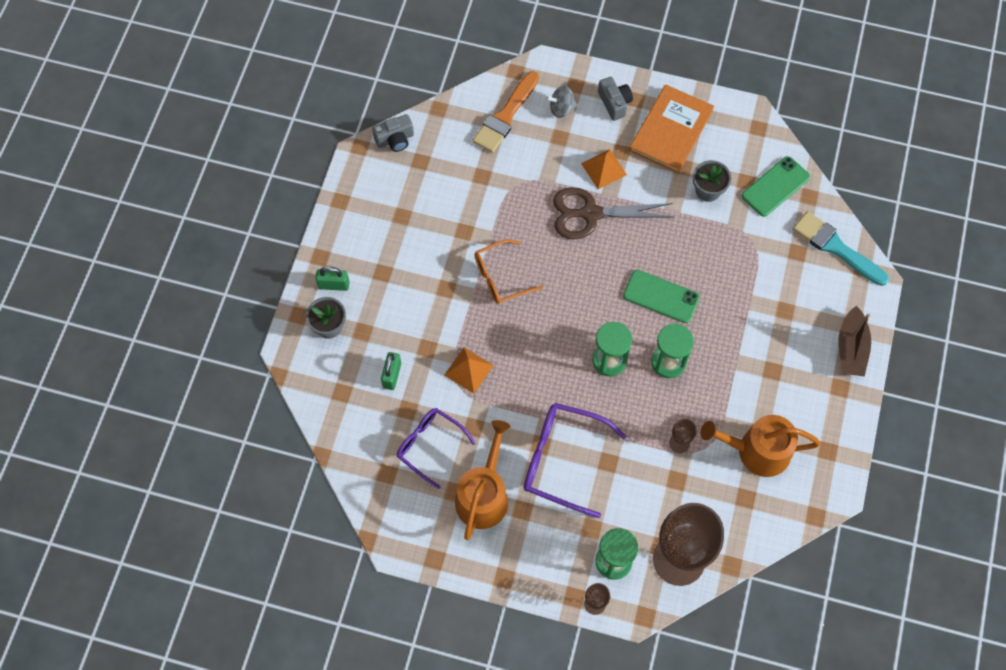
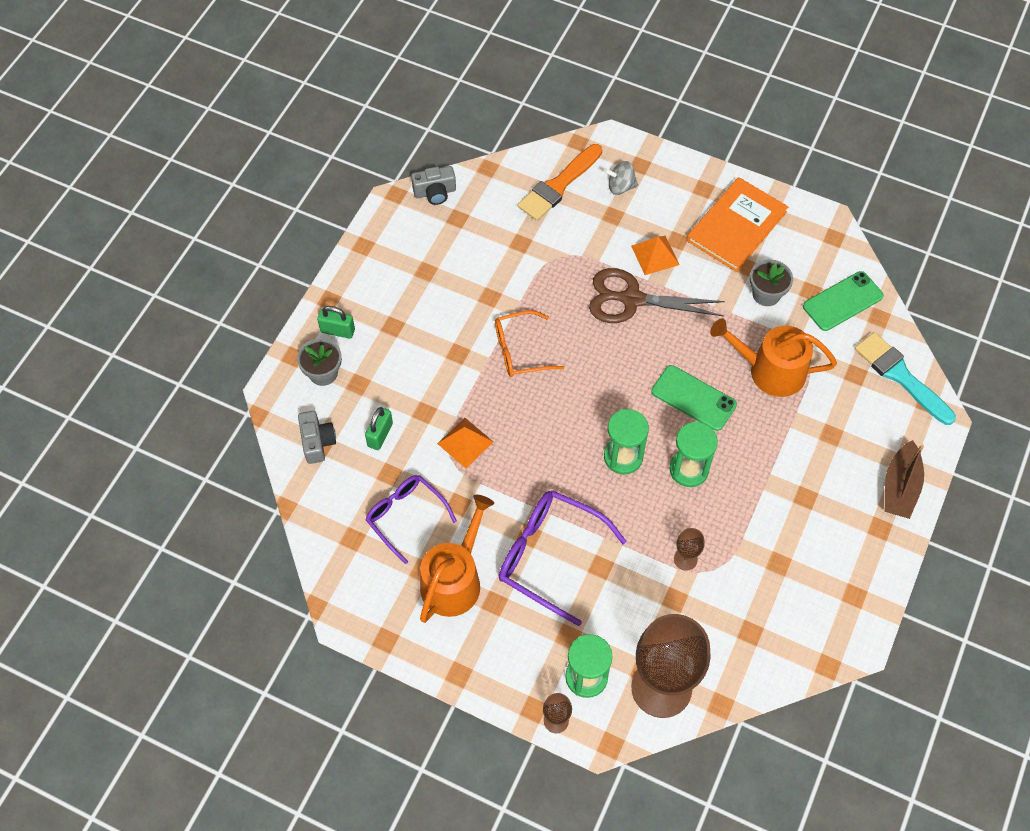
camera: 10 degrees right, 5 degrees down
(614, 103) = (679, 189): grey camera -> grey camera (317, 442)
(757, 451) = (772, 582): orange watering can -> orange watering can (770, 370)

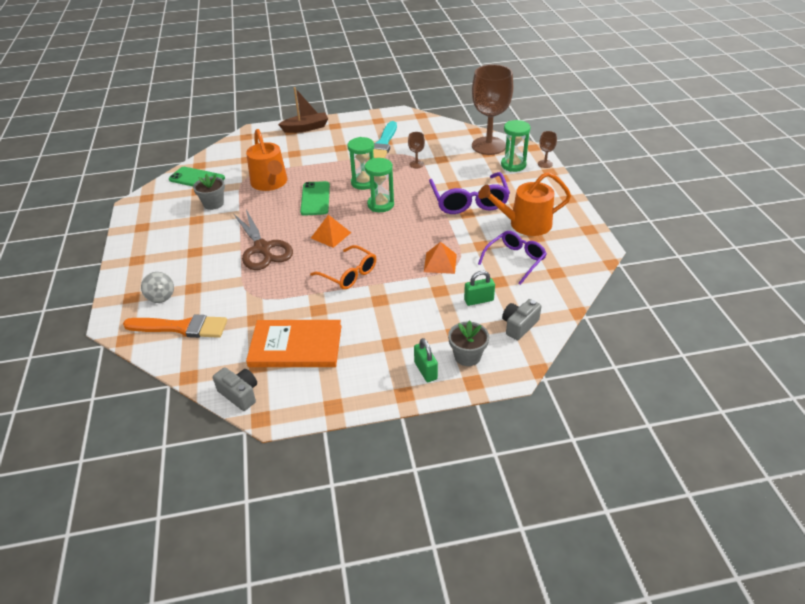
camera: 125 degrees left, 20 degrees down
(405, 516) = (515, 260): purple glasses -> purple glasses turned 150 degrees counterclockwise
(655, 255) = (215, 255): orange pyramid -> orange pyramid (330, 235)
(736, 226) = (163, 234): orange book -> orange book (295, 346)
(900, 376) = (235, 148): turquoise brush -> turquoise brush (383, 144)

